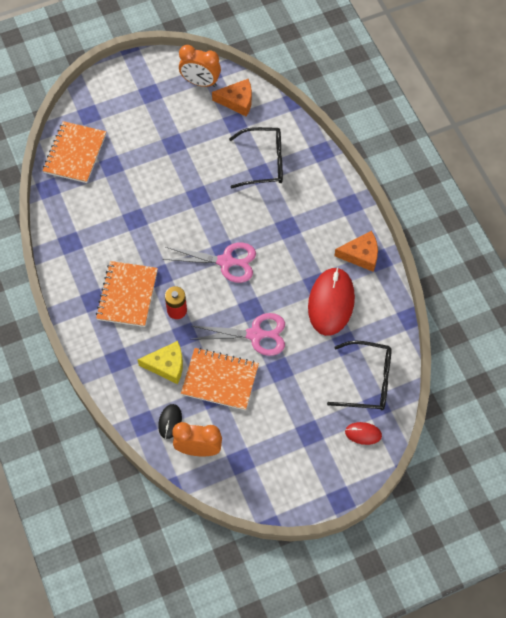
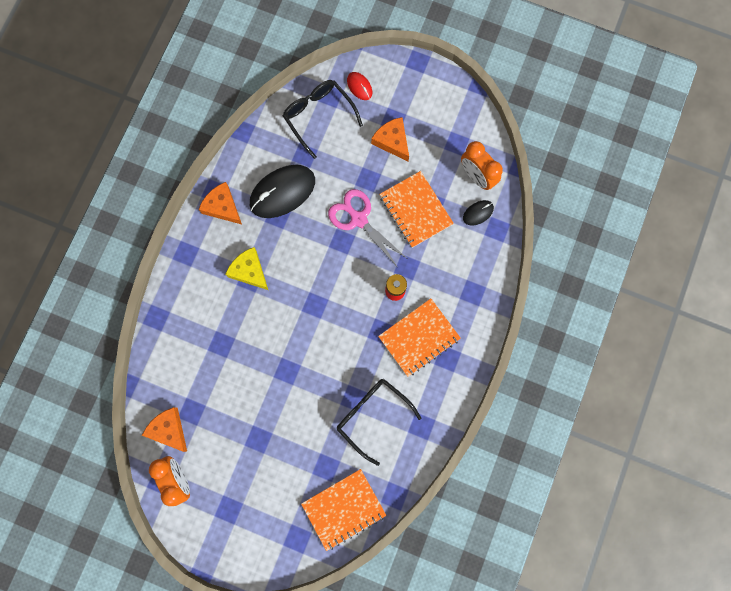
camera: 135 degrees left, 15 degrees up
(167, 365) = (442, 255): yellow cheese -> yellow cheese (249, 271)
(226, 261) = (322, 295): pink scissors -> none
(264, 162) = (208, 351): black glasses -> black glasses (372, 415)
(292, 415) = (392, 141): none -> orange cheese
(331, 302) = (282, 192): red mouse -> black mouse

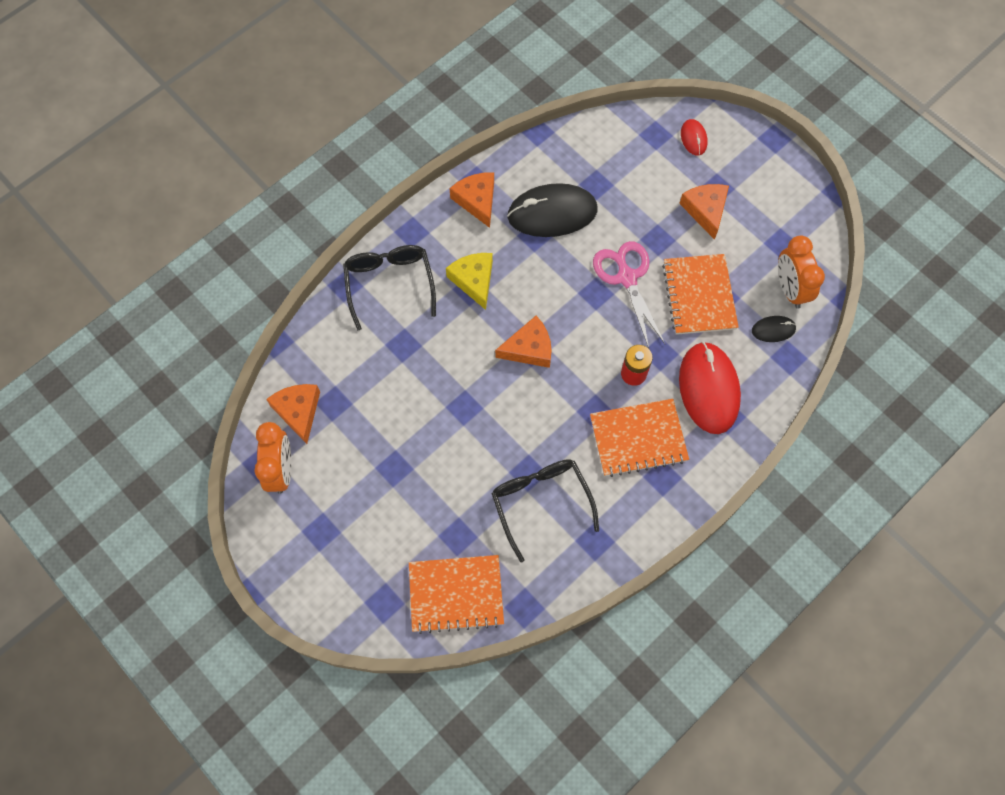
camera: 25 degrees right, 10 degrees down
(313, 305) = (529, 348): none -> orange cheese
(318, 116) = (631, 150): black glasses -> black glasses (389, 283)
(452, 278) = (709, 389): none -> red mouse

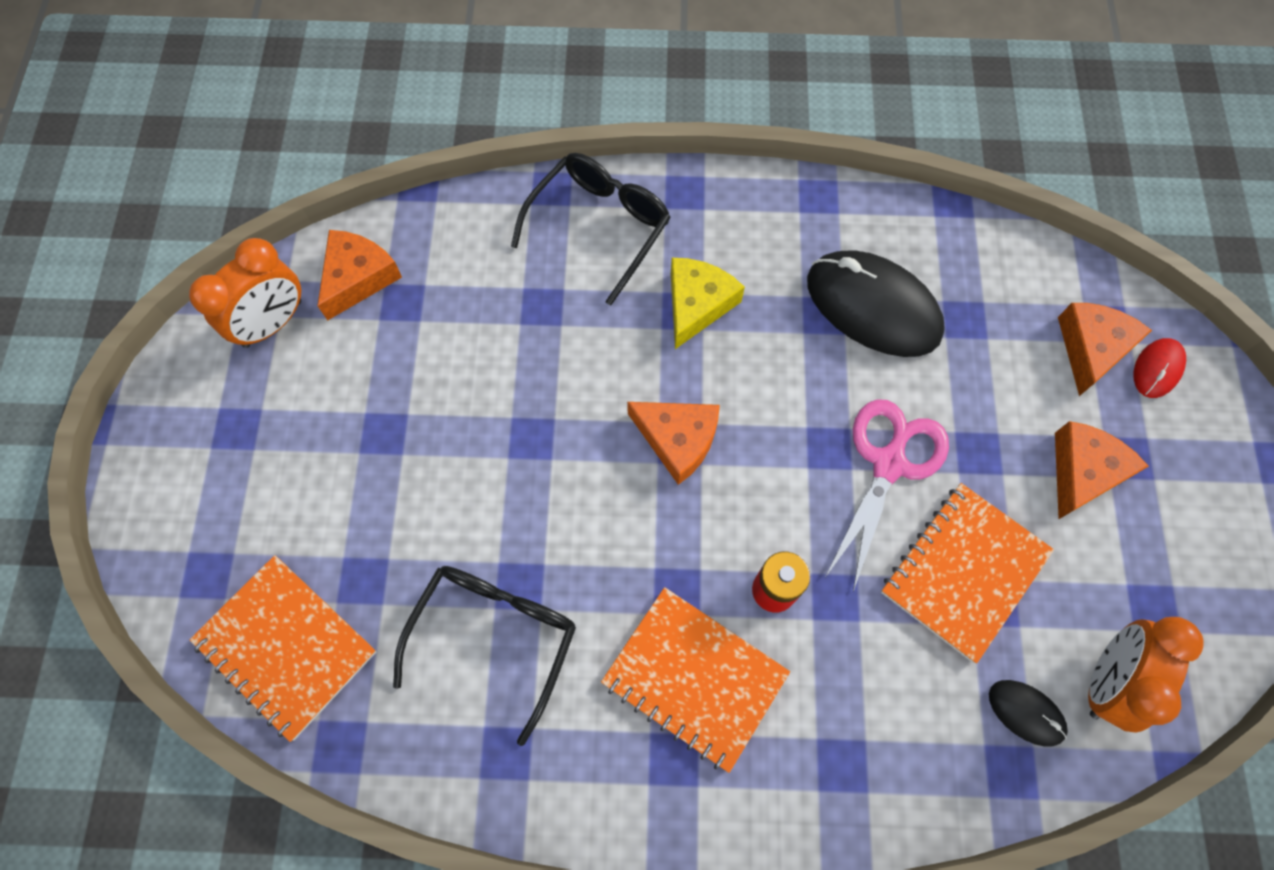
camera: 45 degrees right, 0 degrees up
(477, 200) = (796, 219): orange cheese -> orange cheese (1091, 348)
(709, 389) = (854, 705): red mouse -> none

